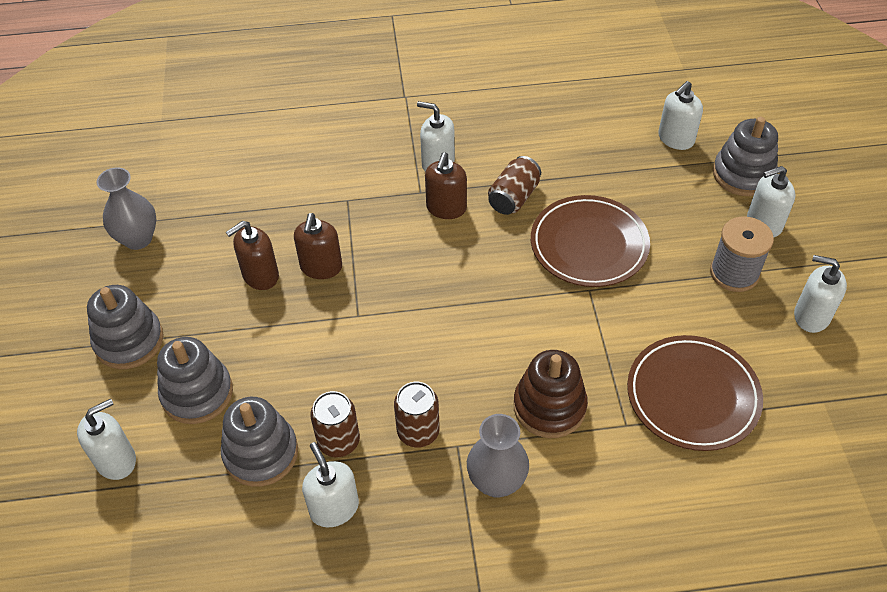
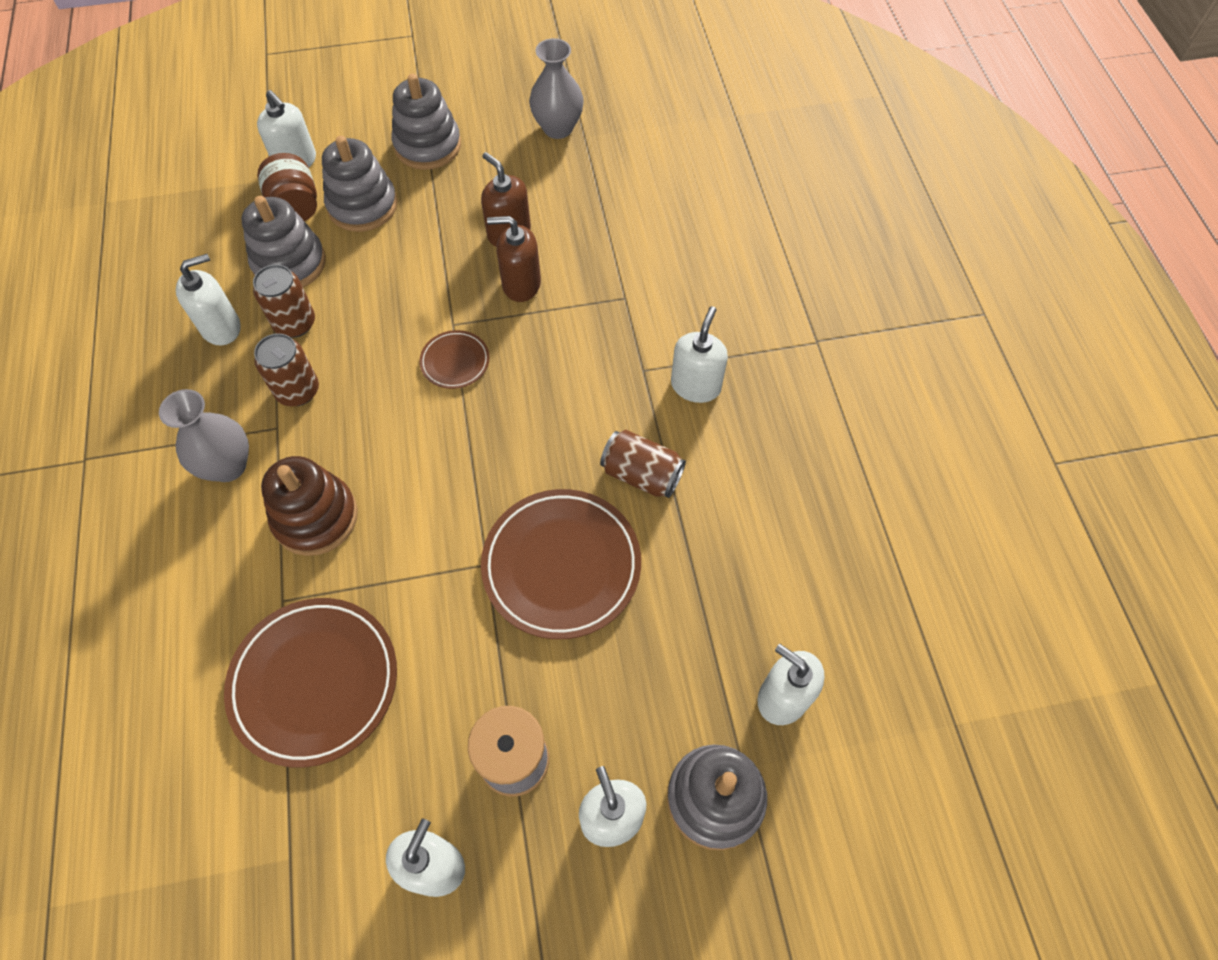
camera: 85 degrees right, 10 degrees up
(183, 454) = (296, 207): none -> brown jar
(398, 313) = (455, 362): none -> brown plate
(446, 208) = (618, 399): brown soap dispenser -> none

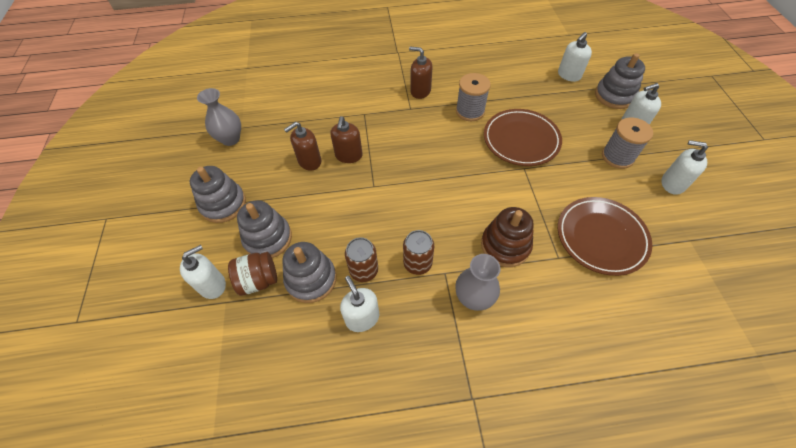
camera: 85 degrees left, 5 degrees down
(455, 362) = (400, 184): brown plate -> none
(641, 474) = (470, 111): brown can -> grey spool
(696, 385) = (420, 91): white soap dispenser -> brown soap dispenser

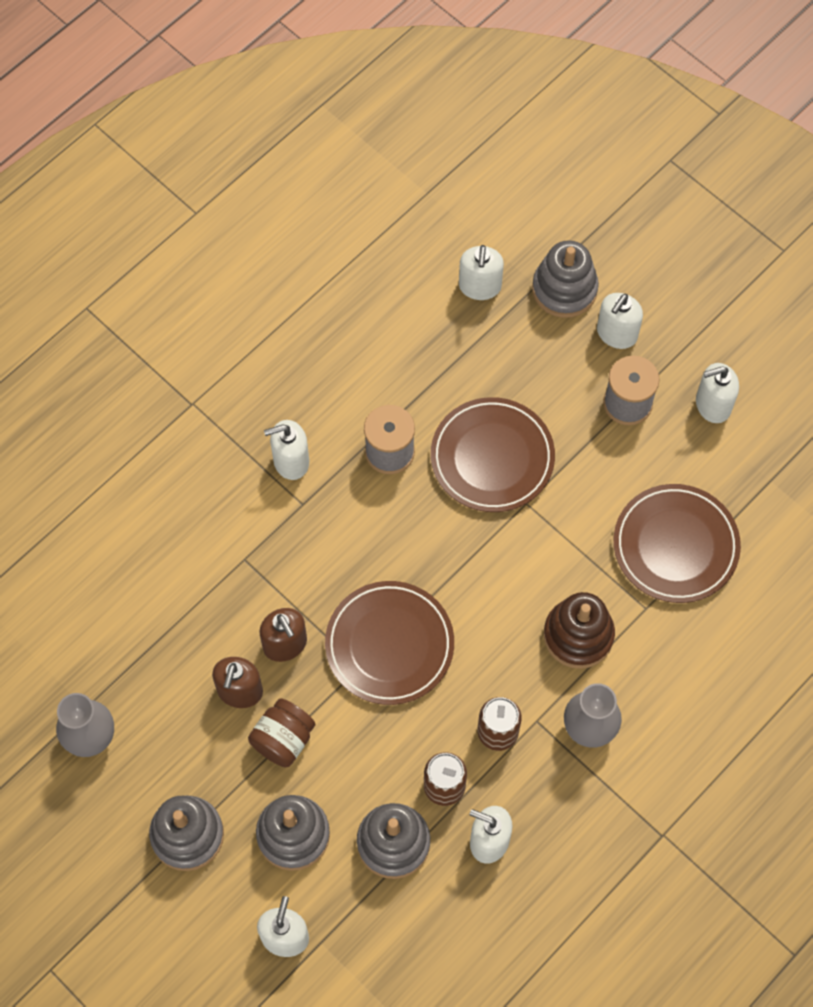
camera: 40 degrees left, 10 degrees up
(258, 280) = (334, 890): brown jar -> brown jar (283, 740)
(397, 186) = (389, 645): none -> brown plate
(420, 91) = (291, 461): brown soap dispenser -> white soap dispenser

